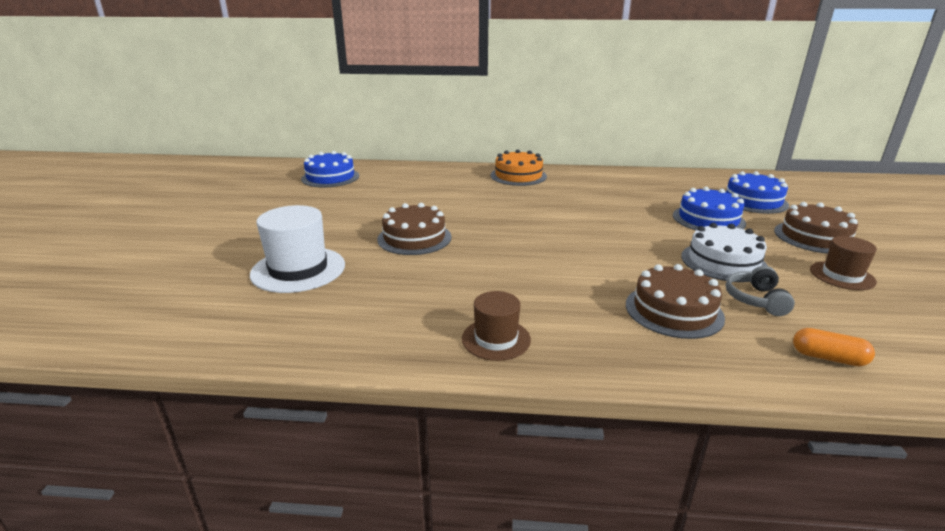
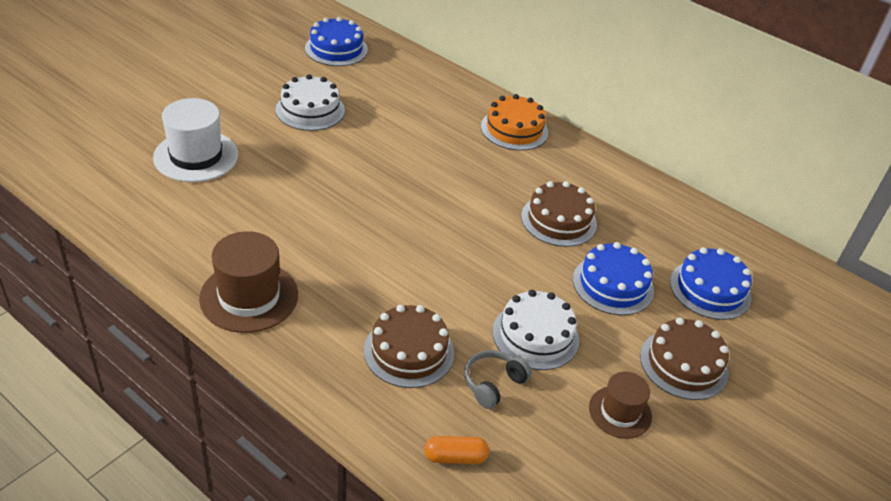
camera: 30 degrees right, 15 degrees up
(360, 211) = (310, 110): none -> white cake
(414, 238) = (315, 166): brown cake -> brown cake (558, 220)
(496, 339) = (249, 296): brown hat -> brown hat, size x1.64
(828, 358) = (455, 457): orange capsule -> orange capsule turned 60 degrees counterclockwise

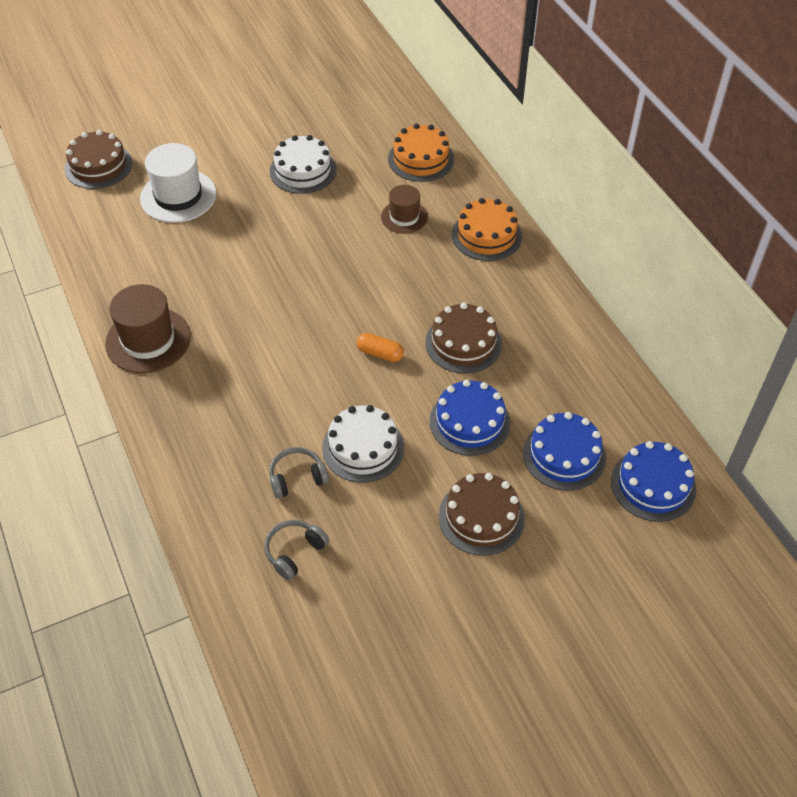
camera: 30 degrees right, 10 degrees up
(336, 49) = (367, 107): blue cake -> blue cake (653, 485)
(409, 351) = (245, 427): brown cake -> brown cake (98, 166)
(413, 81) = (421, 159): none -> orange cake
(455, 457) = (226, 528): orange capsule -> orange capsule (380, 353)
(540, 456) = (294, 552): none -> grey headphones
(620, 412) = (389, 539): brown hat -> brown hat (404, 217)

